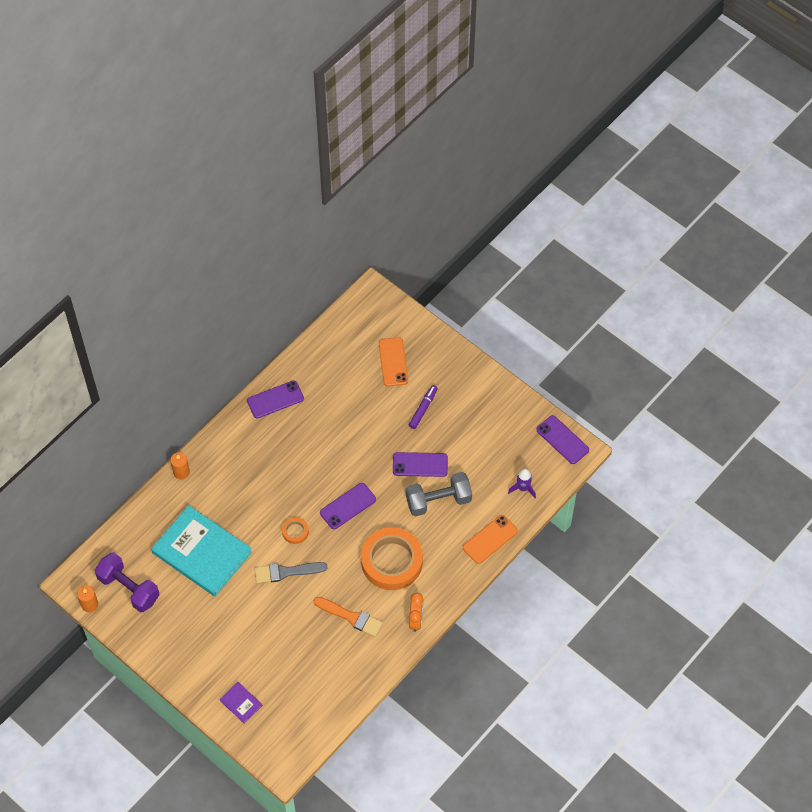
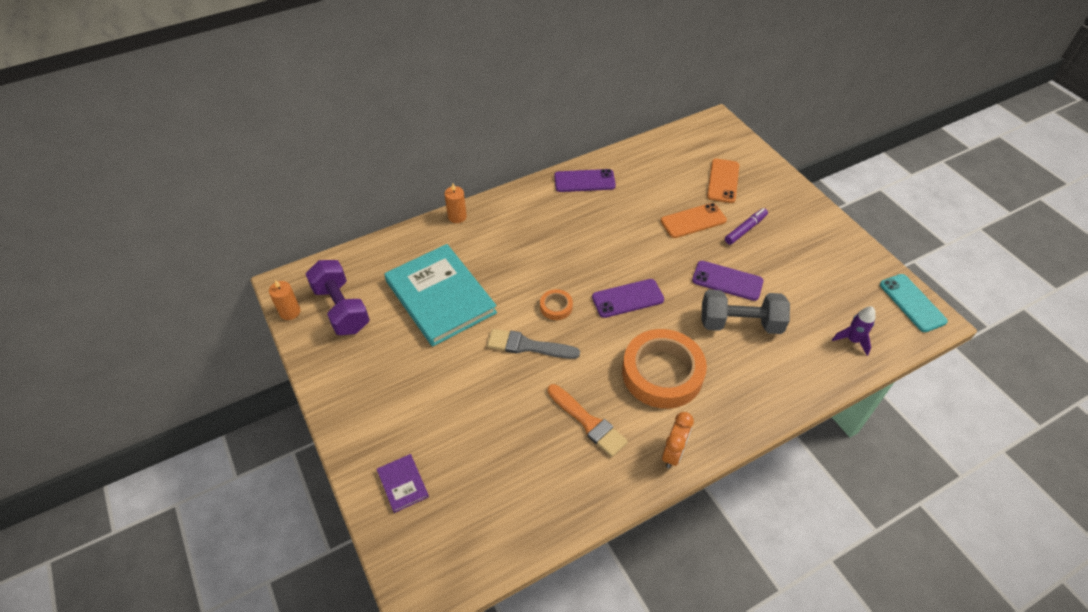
camera: 20 degrees right, 10 degrees down
(490, 539) = (798, 385): orange phone -> orange phone (693, 221)
(562, 440) = (912, 303): purple phone -> turquoise phone

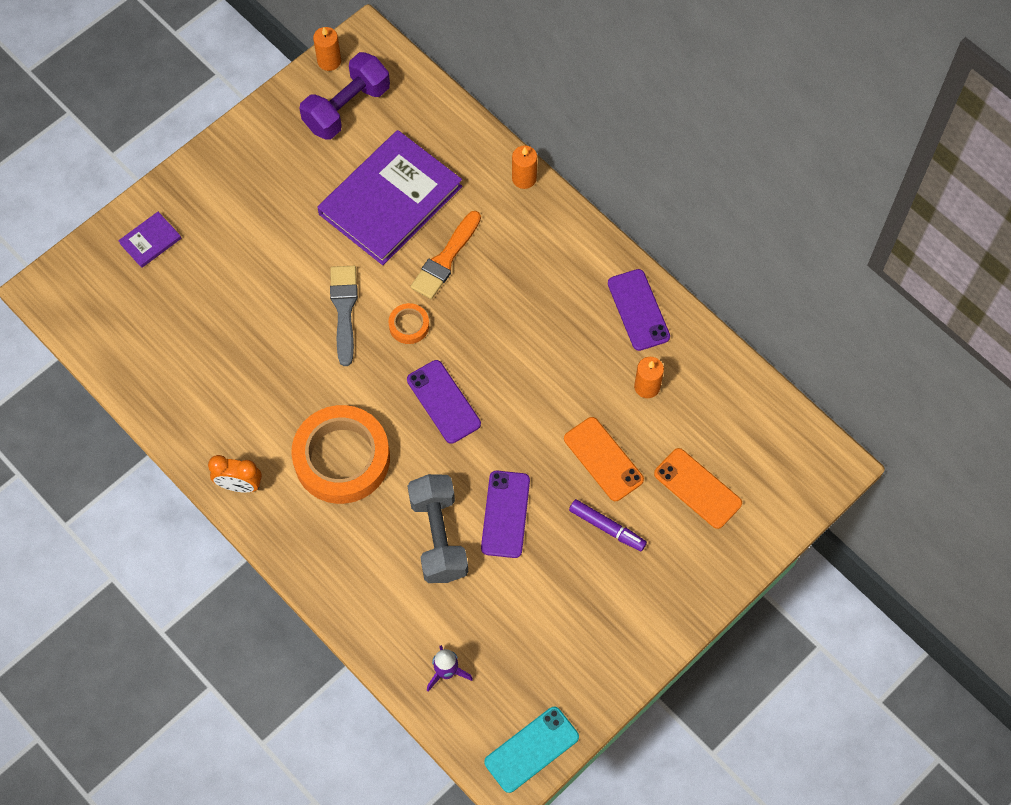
camera: 75 degrees right, 15 degrees up
(440, 297) = (390, 200): turquoise book -> purple book
(588, 422) = (258, 394): orange brush -> orange brush (445, 259)
(643, 189) = (647, 386): none -> orange candle
(723, 181) = (697, 488): orange phone -> orange phone turned 45 degrees clockwise

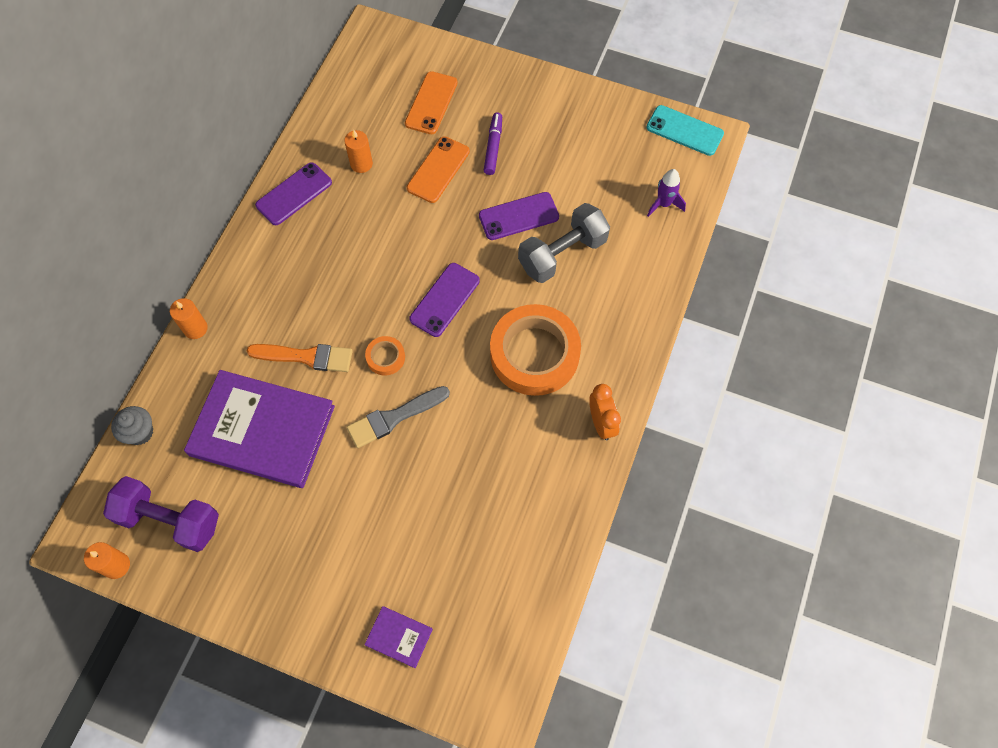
camera: 115 degrees left, 0 degrees up
(440, 107) = (140, 432): none -> grey cupcake

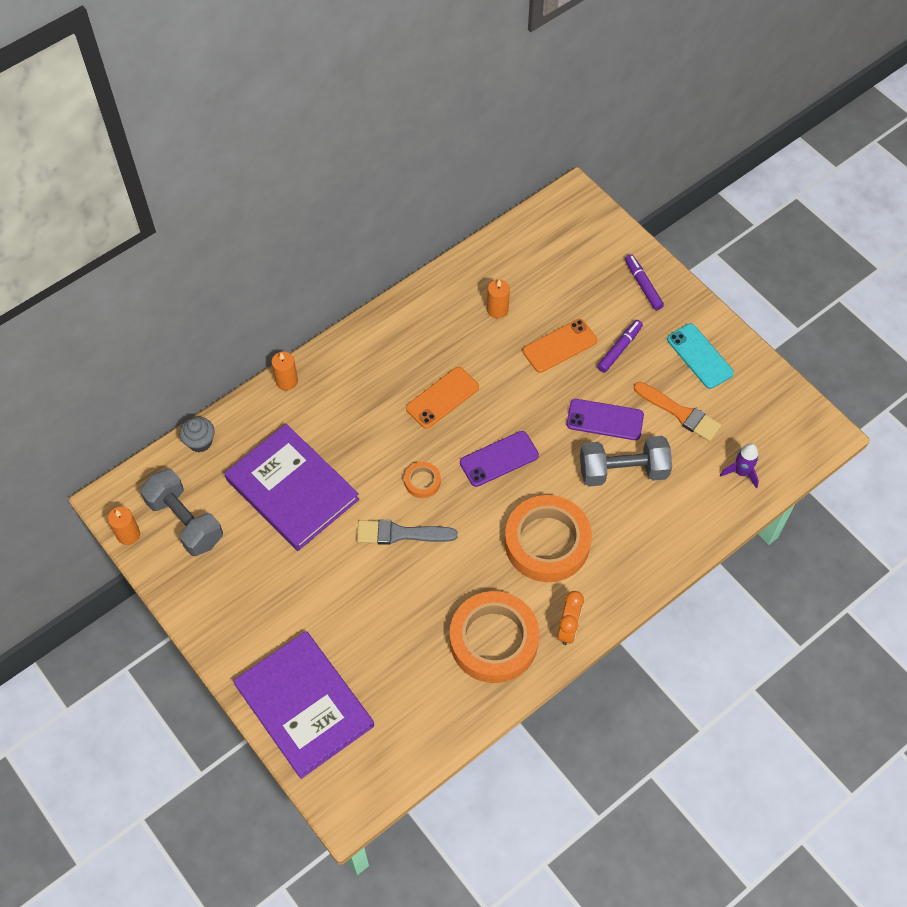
camera: 30 degrees right, 5 degrees down
(170, 520) = (185, 521): purple dumbbell -> grey dumbbell
(294, 194) = (427, 309): purple phone -> none
(306, 357) = (359, 448): orange brush -> orange brush (680, 413)
(399, 637) = (304, 705): purple book -> purple book, size x2.39
(431, 103) = (588, 285): orange phone -> orange phone (442, 398)
(480, 81) = (643, 285): none -> purple marker
(541, 471) = (493, 640): none -> orange tape
(684, 131) = (803, 417): turquoise phone -> turquoise phone (700, 356)

